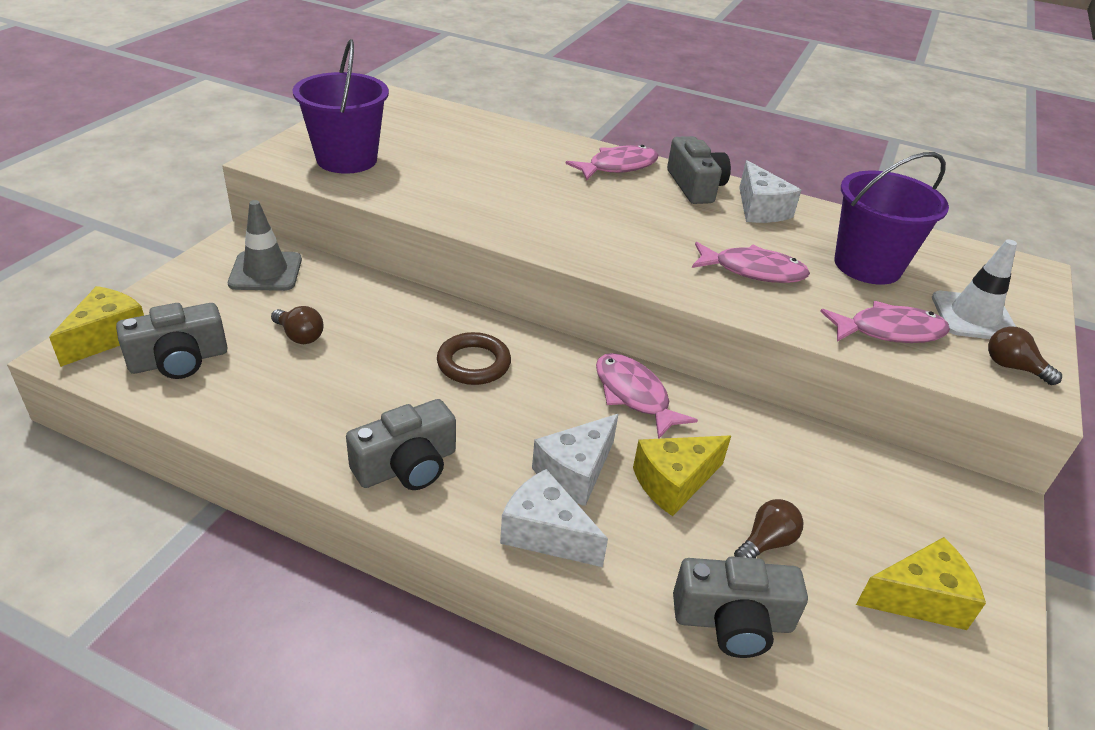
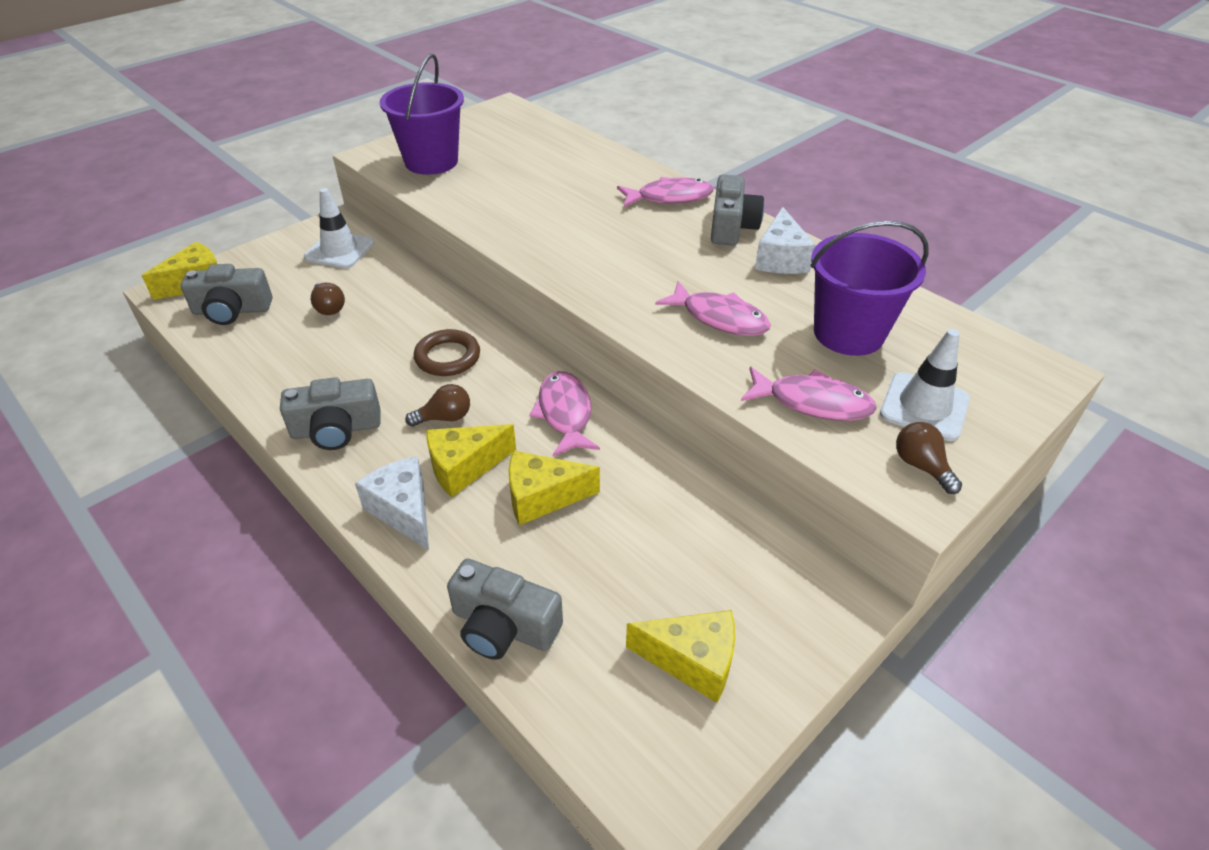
camera: 25 degrees right, 5 degrees up
(265, 272) = (339, 250): grey traffic cone -> white traffic cone
(575, 472) = (464, 467): white cheese -> yellow cheese
(766, 543) = (585, 570): brown light bulb -> brown light bulb (444, 418)

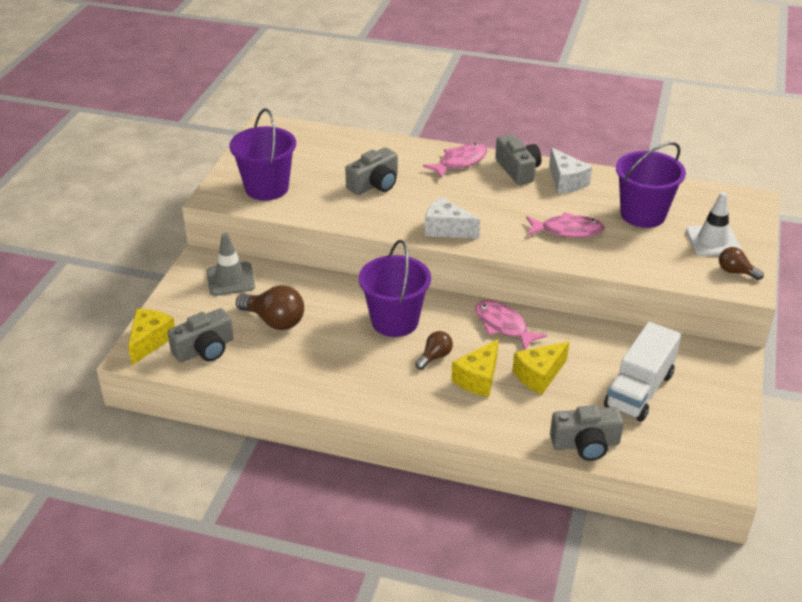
camera: 30 degrees left, 5 degrees down
(329, 308) = (274, 321): brown light bulb -> brown light bulb, size x1.73
(336, 429) = (375, 391): grey camera -> grey camera (374, 184)
(339, 250) = (230, 279): white traffic cone -> grey traffic cone
(403, 510) = (470, 415): white cheese -> white cheese (446, 229)
(447, 357) = (395, 321): brown ring -> purple bucket
(656, 582) = (639, 390): none -> white truck
(692, 661) = (689, 416): yellow cheese -> none
(813, 402) = (659, 260): pink fish -> none

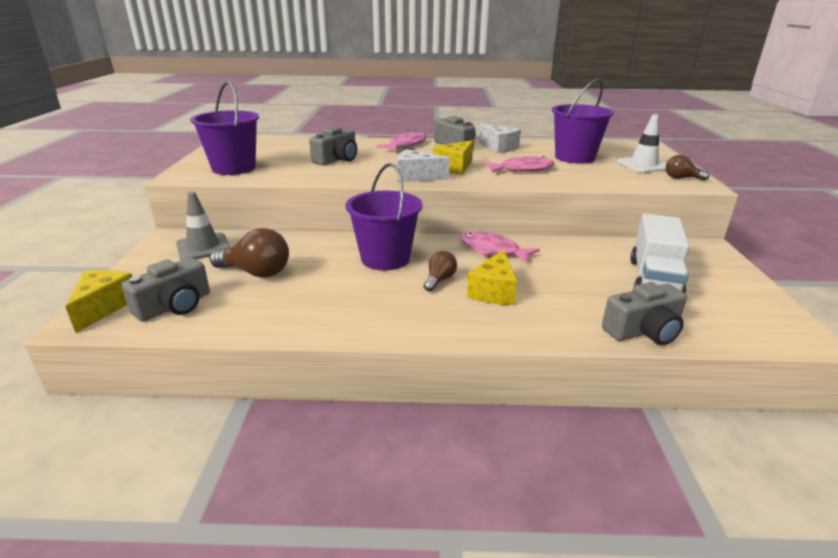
camera: 15 degrees left, 10 degrees down
(539, 375) = (551, 281): yellow cheese -> yellow cheese (455, 167)

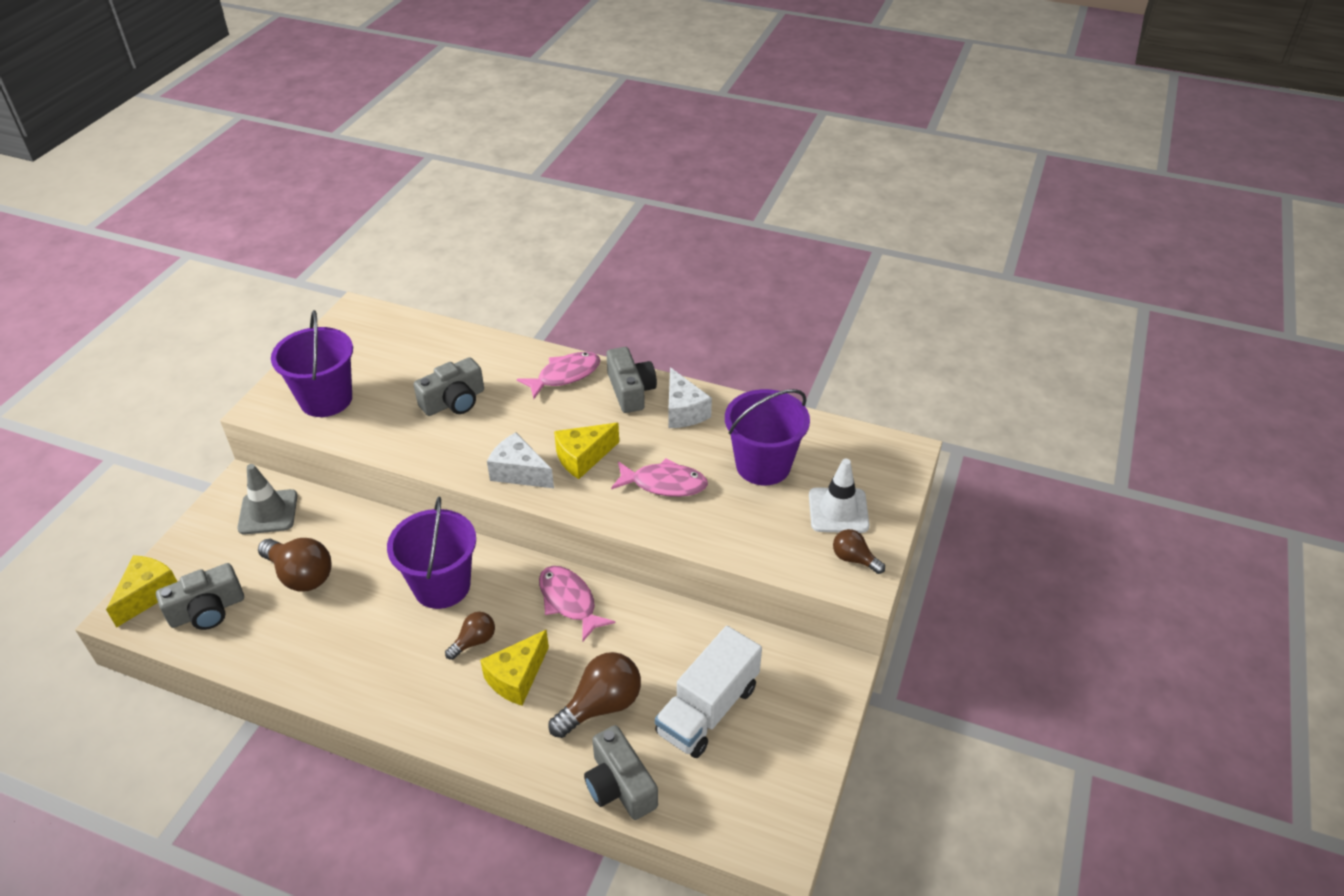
camera: 20 degrees right, 15 degrees up
(575, 293) = (601, 705): none -> brown light bulb
(643, 331) = (619, 785): grey camera -> grey camera turned 60 degrees clockwise

